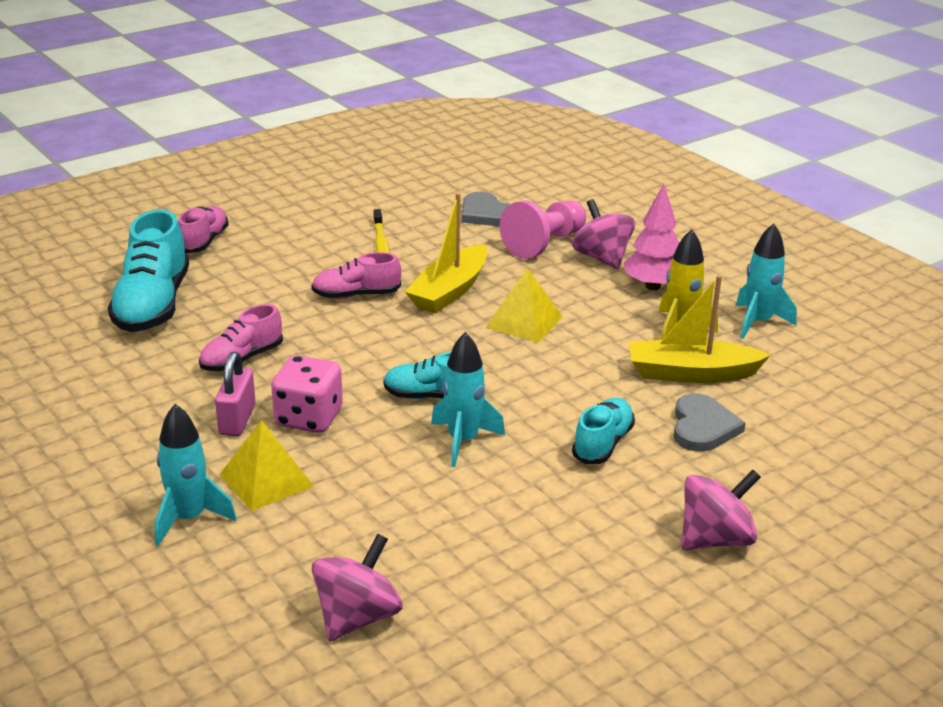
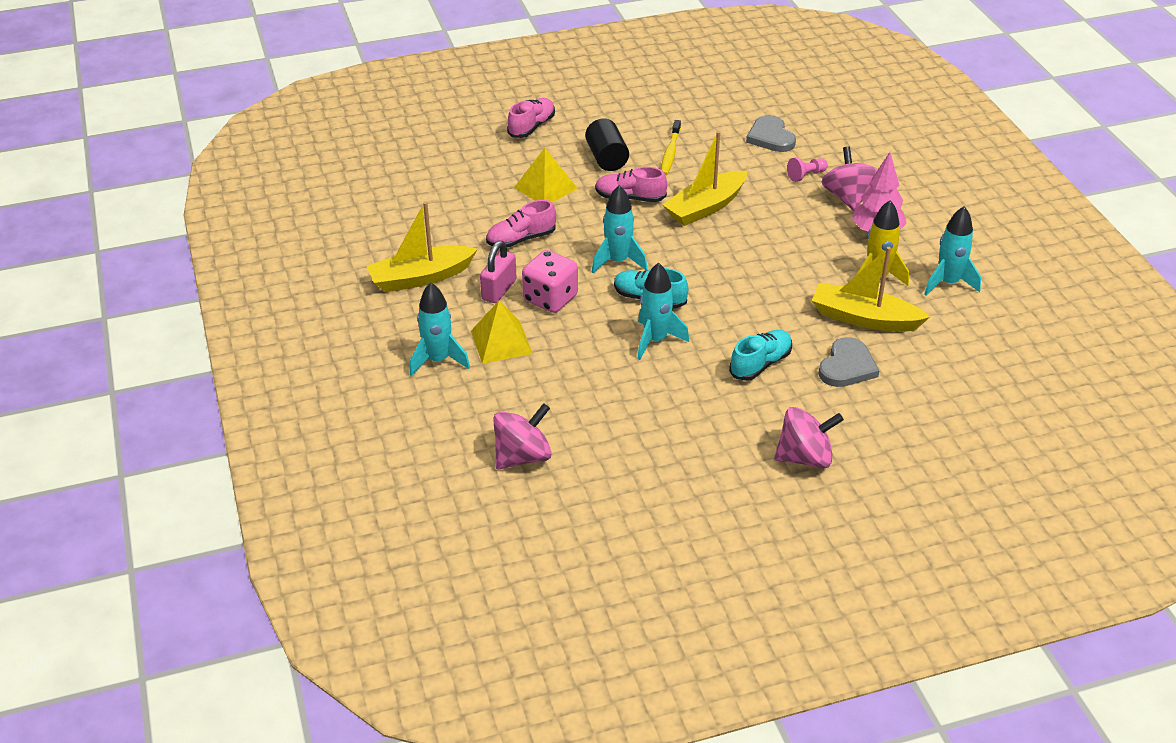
camera: 20 degrees right, 10 degrees up
(126, 424) = (421, 278): none -> yellow boat
(152, 305) = (473, 180): turquoise shoe -> none
(309, 260) = (607, 158): none -> black cylinder
(374, 363) = (618, 261): none -> turquoise rocket
(524, 322) = (752, 246): yellow pyramid -> yellow pyramid (545, 188)
(544, 244) = (806, 175): pink pawn -> pink pawn, size x0.49

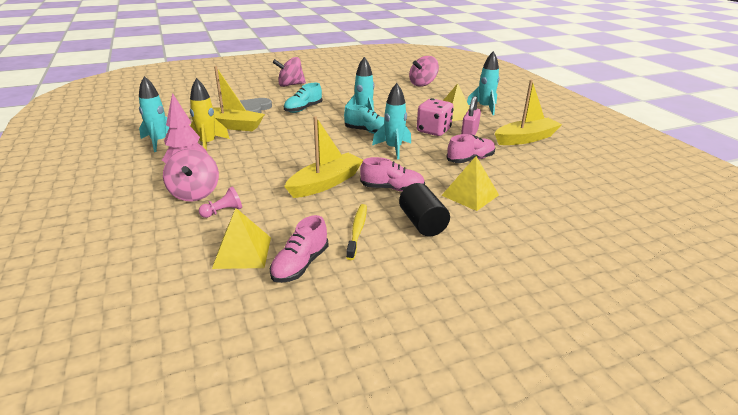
camera: 175 degrees right, 10 degrees down
(531, 127) = (519, 257): pink shoe -> pink shoe (300, 265)
(770, 137) = (242, 252): grey heart -> yellow pyramid

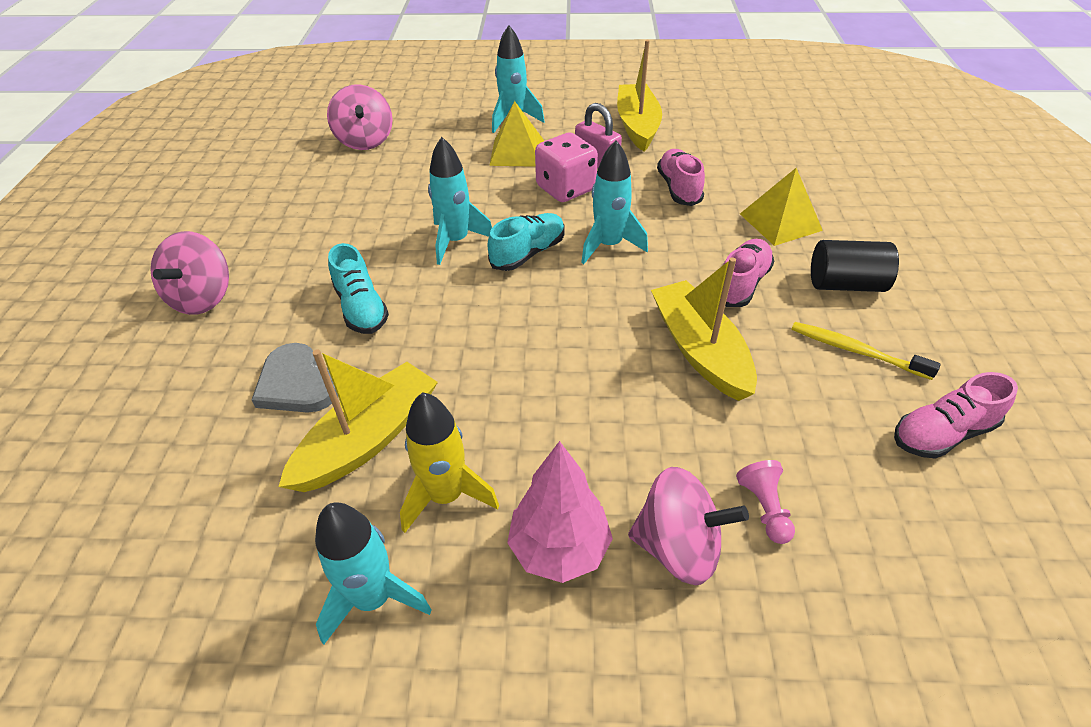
camera: 65 degrees left, 15 degrees up
(242, 252) = (904, 499): yellow pyramid -> none
(300, 265) = (942, 433): pink shoe -> pink shoe turned 105 degrees clockwise

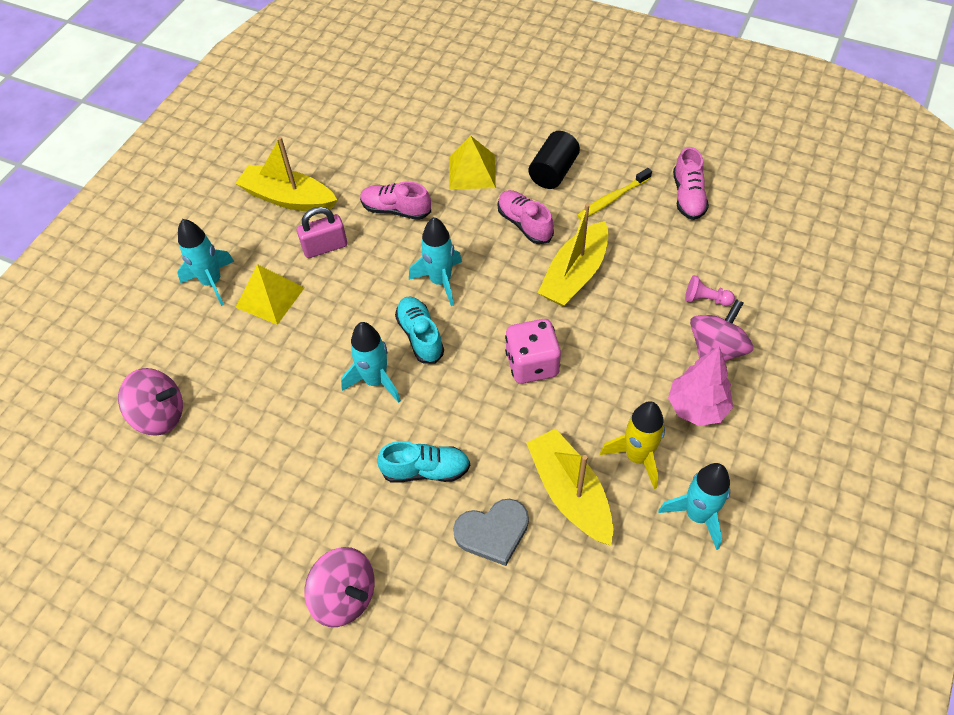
camera: 65 degrees left, 10 degrees up
(565, 189) = (350, 282): pink dice -> pink dice (532, 364)
(700, 350) = (575, 275): yellow boat -> yellow boat turned 60 degrees counterclockwise

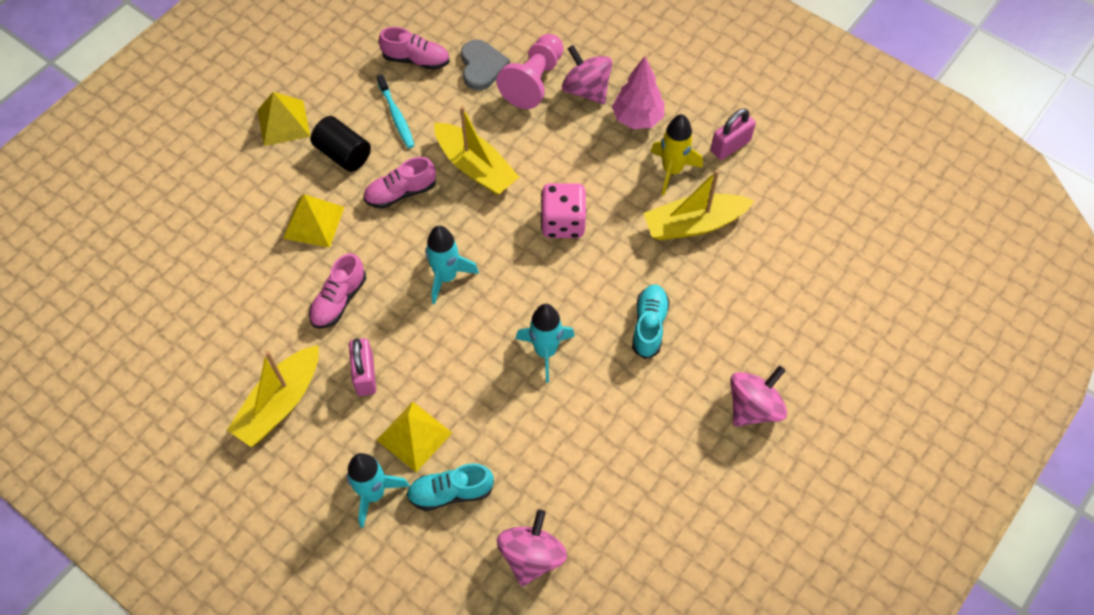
camera: 80 degrees left, 5 degrees up
(420, 336) = (505, 305): turquoise shoe -> turquoise shoe (451, 492)
(493, 532) = (717, 286): grey heart -> grey heart (482, 66)
(572, 123) = (283, 123): none -> yellow pyramid
(612, 199) = (396, 116): yellow toothbrush -> turquoise toothbrush
(697, 515) = (730, 146): turquoise rocket -> pink padlock
(705, 299) = (534, 81): pink pawn -> pink pawn, size x2.03

